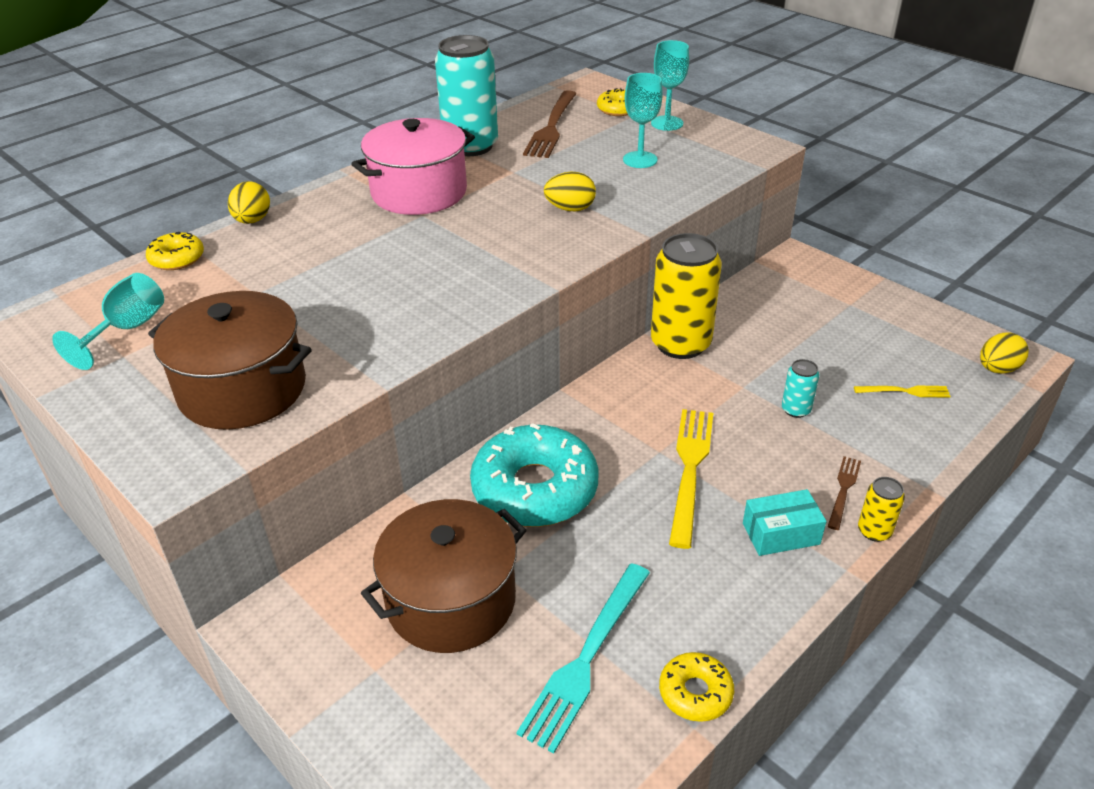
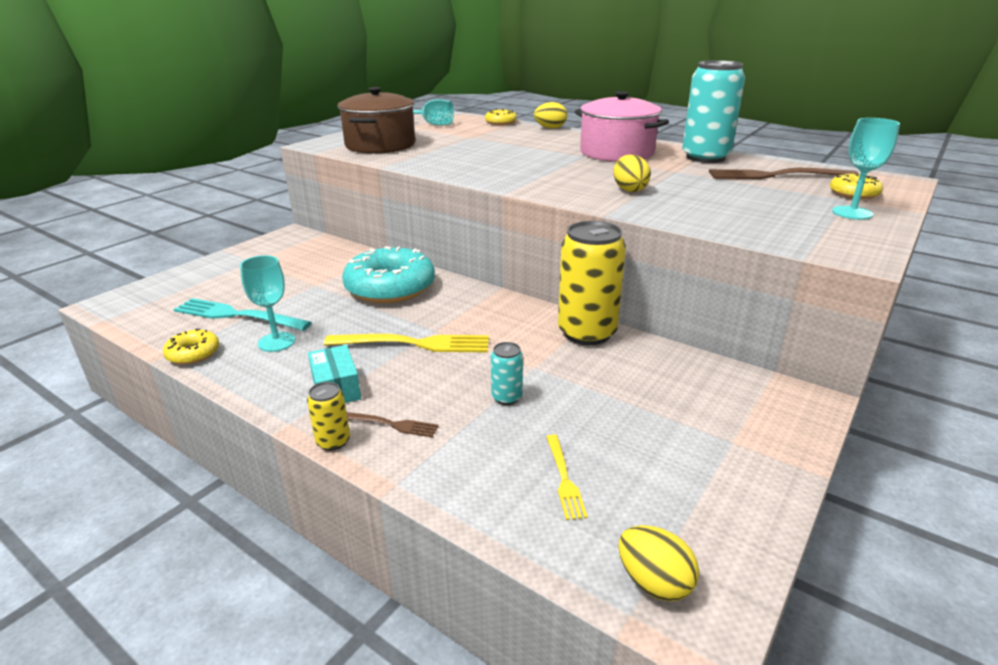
camera: 80 degrees right, 10 degrees down
(451, 600) = (296, 273): brown pot -> none
(640, 160) = (750, 206): turquoise goblet -> turquoise goblet (276, 342)

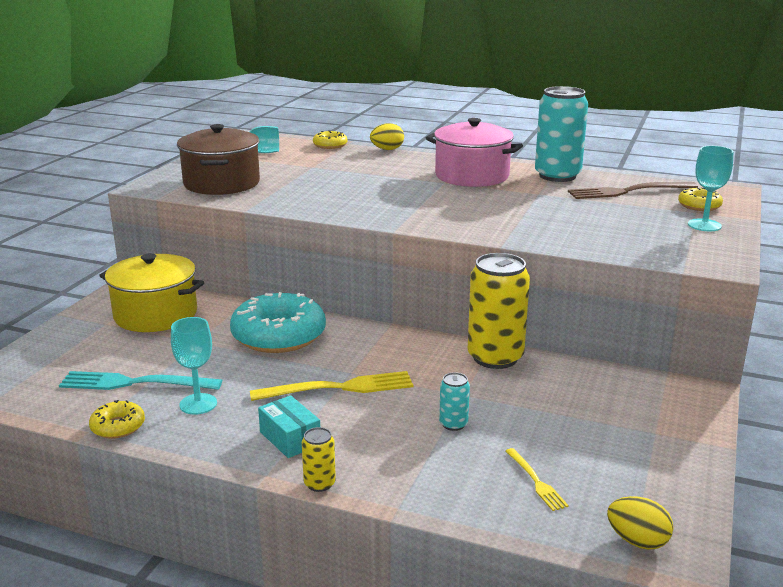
camera: 15 degrees left, 5 degrees down
(298, 258) = (156, 314): none -> yellow pot
(391, 424) = (363, 462): brown fork -> none
(629, 190) = (507, 217): yellow egg -> none

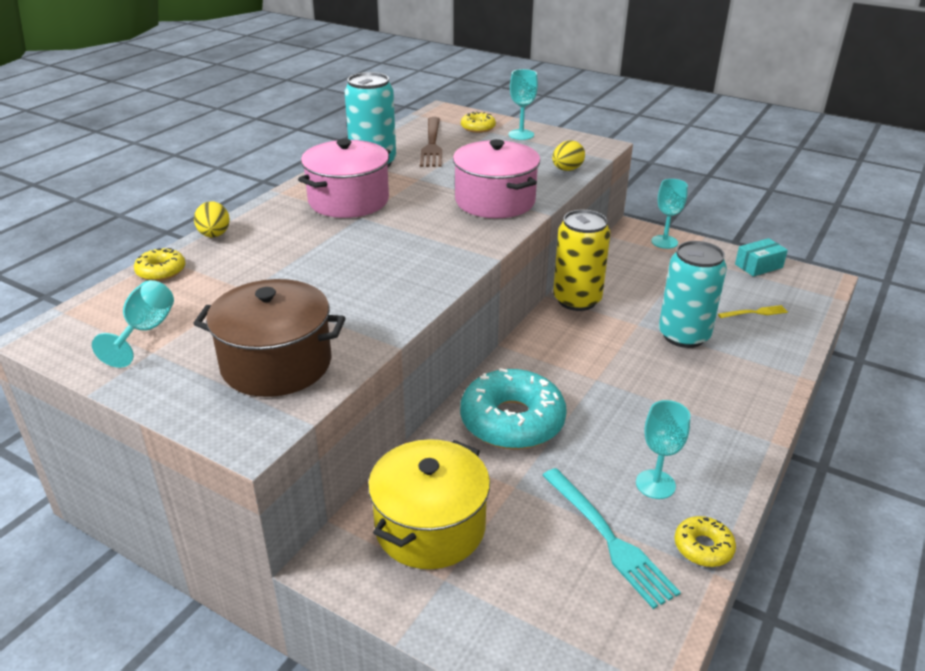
camera: 80 degrees left, 10 degrees up
(133, 383) = (610, 540): turquoise fork -> turquoise fork turned 45 degrees counterclockwise
(290, 438) = (713, 424): turquoise box -> turquoise box (758, 266)
(319, 484) = (778, 411): yellow can -> none
(340, 388) = (625, 388): yellow fork -> none
(453, 424) = (683, 335): turquoise can -> turquoise can, size x2.22
(513, 223) = (495, 201): none -> pink pot
(637, 541) = (810, 289): yellow egg -> yellow egg (567, 169)
(685, 414) = (664, 242): none -> turquoise goblet

